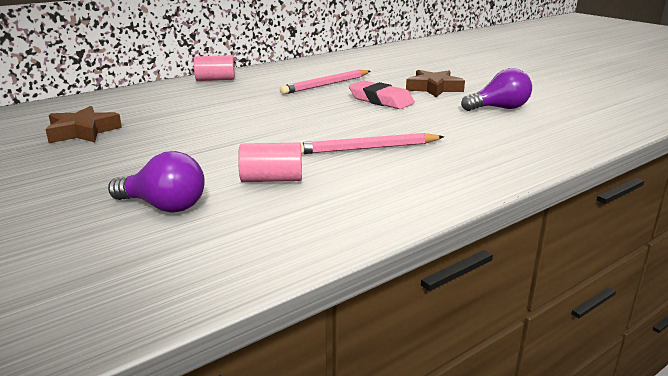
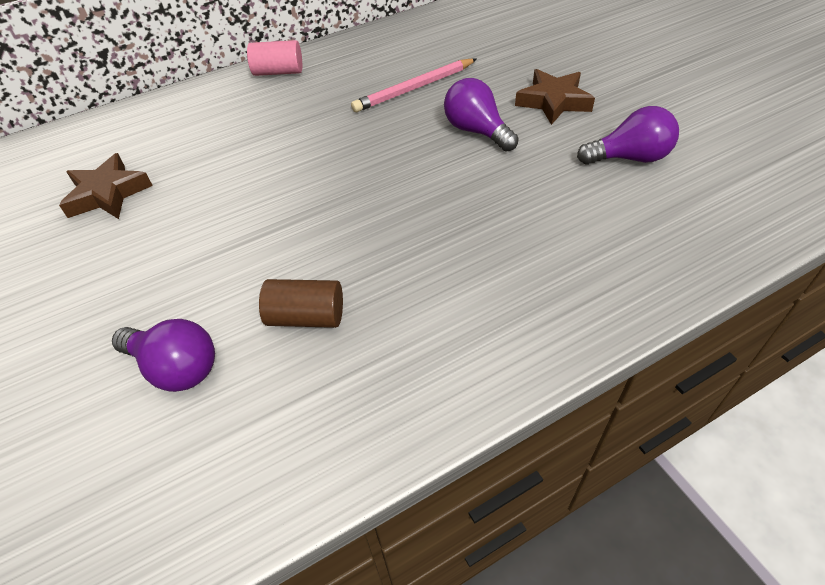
camera: 10 degrees right, 25 degrees up
(271, 179) = (306, 317): pink cylinder -> brown cylinder
(366, 148) = (434, 251): pink pencil -> none
(381, 100) = (476, 131): pink eraser -> purple light bulb

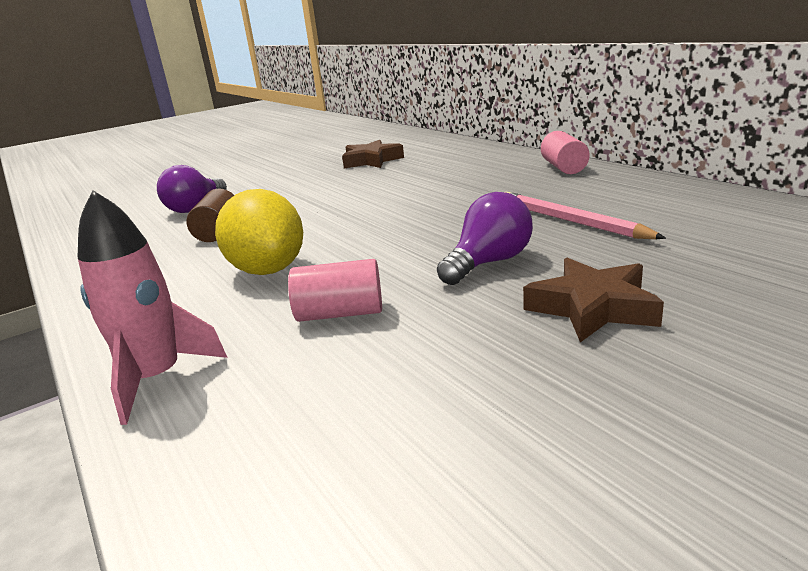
camera: 85 degrees right, 25 degrees down
(444, 254) = (268, 270): none -> yellow lemon
(542, 203) = (340, 313): none -> pink cylinder
(628, 292) = (157, 379): none -> pink rocket
(629, 158) = (448, 381): purple light bulb -> none

